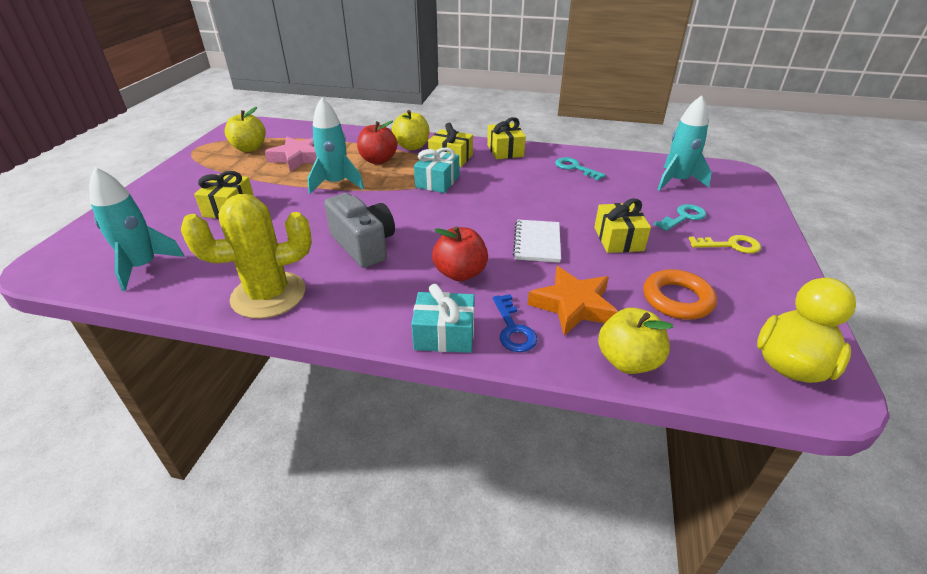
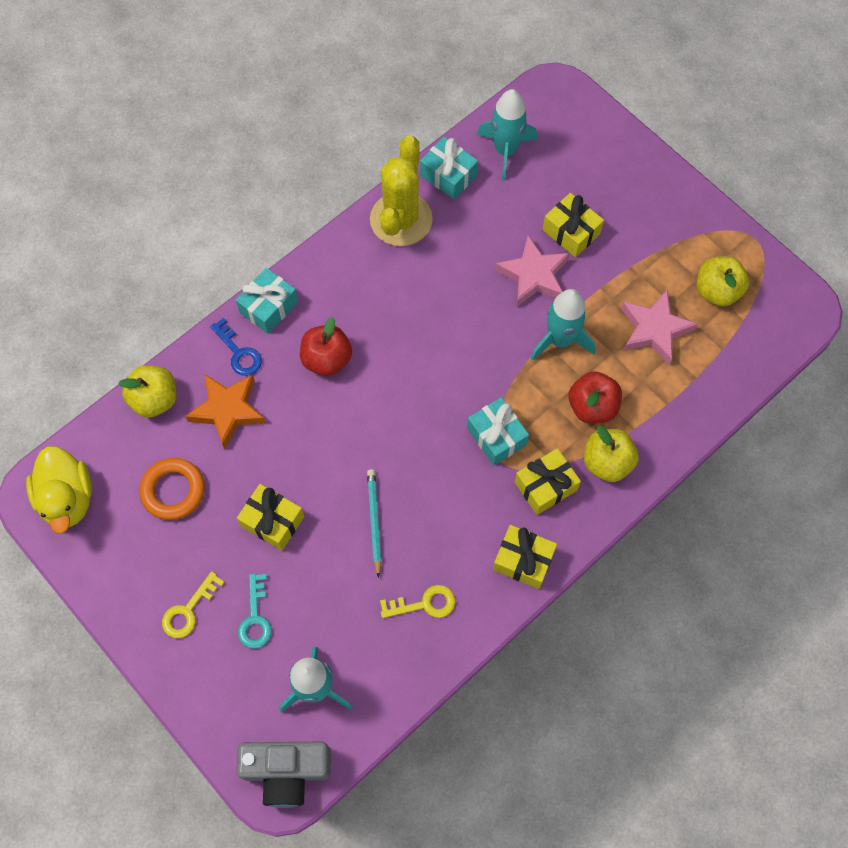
camera: 125 degrees right, 30 degrees up
(193, 288) = (448, 175): none -> turquoise gift
(285, 210) = (533, 275): none -> pink star
(363, 245) = (422, 311): grey camera -> grey camera (287, 771)
(513, 329) = (239, 353): blue key -> blue key turned 150 degrees counterclockwise
(537, 242) = (321, 448): white notebook -> none
(555, 201) = (374, 521): none -> turquoise pencil
(575, 168) = (424, 604): turquoise key -> yellow key

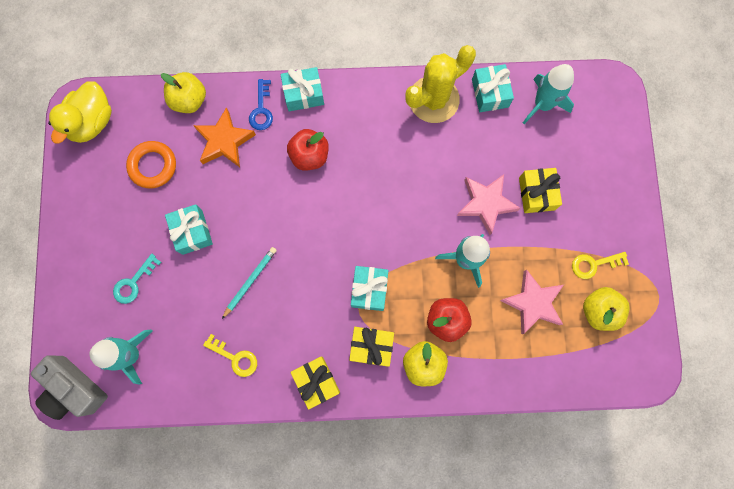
camera: 40 degrees right, 10 degrees up
(188, 610) = (101, 246): yellow key -> yellow key (594, 264)
(272, 521) = (192, 232): yellow gift -> turquoise gift

